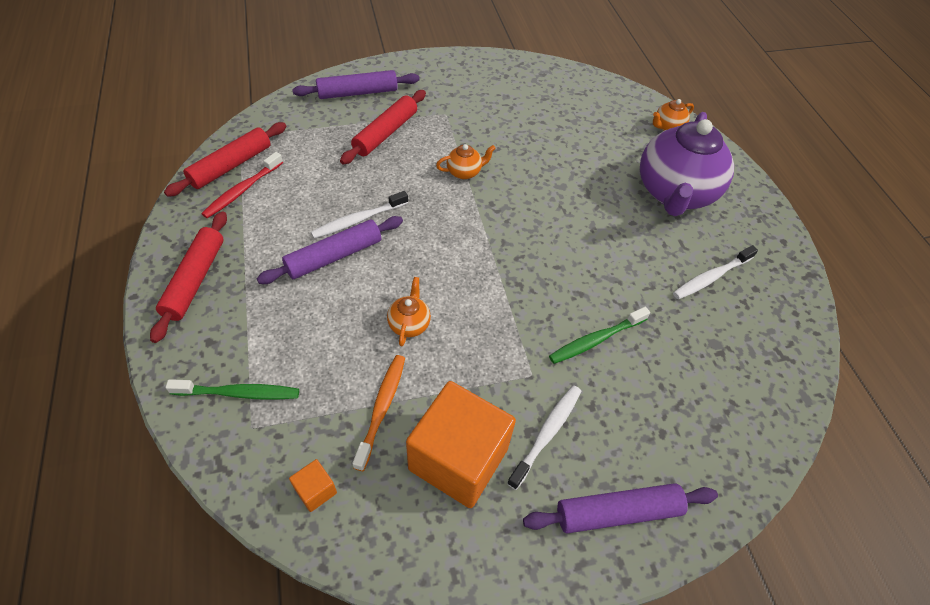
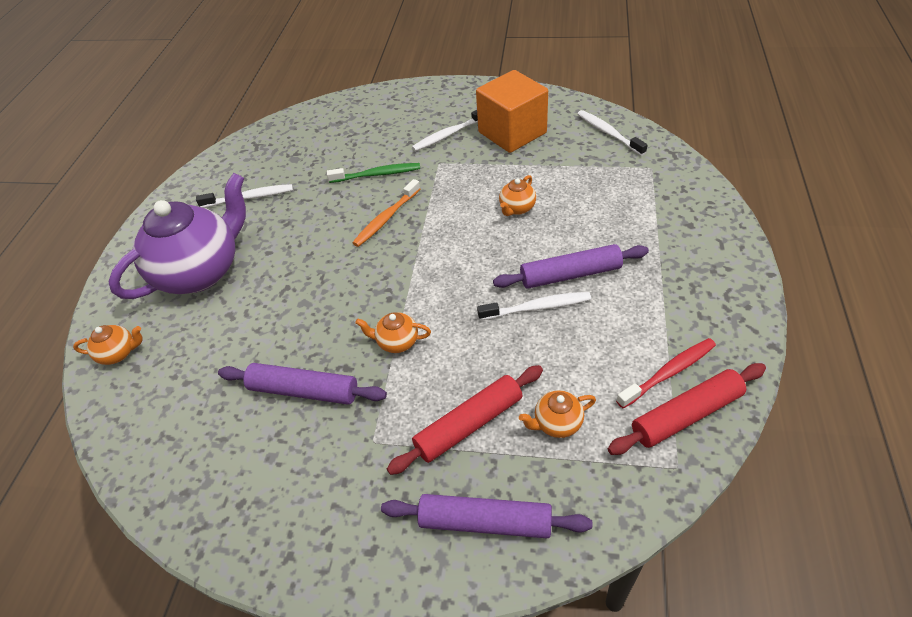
camera: 150 degrees left, 5 degrees down
(195, 280) = (711, 277): red rolling pin -> none
(239, 393) = (662, 188): green toothbrush -> none
(315, 490) = (608, 133): orange cube -> white toothbrush
(324, 145) = (557, 423): none -> orange teapot
(381, 408) = (555, 163): orange toothbrush -> orange toothbrush (386, 218)
(618, 512) = (430, 100): purple rolling pin -> purple rolling pin (304, 390)

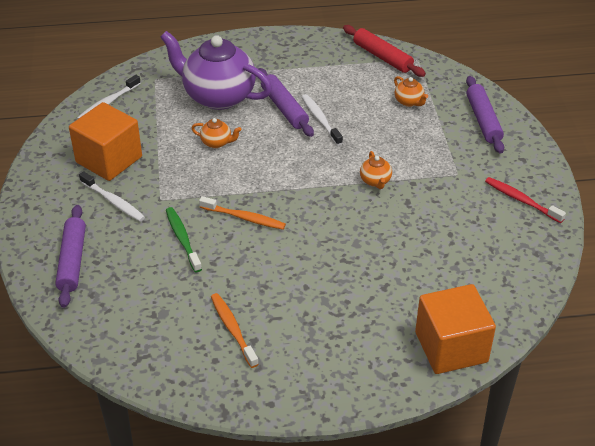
camera: 110 degrees left, 5 degrees down
(119, 353) = (451, 347): orange teapot -> orange cube
(201, 272) = (343, 328): purple teapot -> purple teapot (218, 96)
(249, 197) = (233, 329): white toothbrush -> orange toothbrush
(304, 390) = (435, 218): purple rolling pin -> purple rolling pin (72, 261)
(469, 425) = (426, 136): red rolling pin -> none
(668, 372) = (355, 64): red toothbrush -> red toothbrush (521, 200)

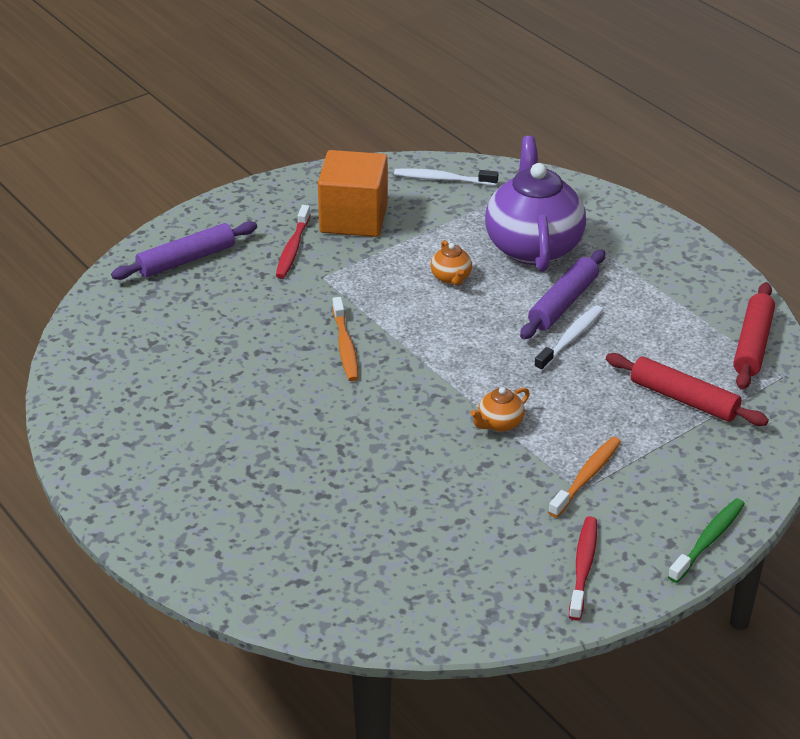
camera: 60 degrees right, 5 degrees down
(113, 201) = (293, 248): white toothbrush -> red toothbrush
(182, 239) = (275, 316): green toothbrush -> green toothbrush (708, 540)
(233, 329) = (170, 404): orange toothbrush -> orange toothbrush (586, 477)
(409, 102) = (683, 399): orange teapot -> red rolling pin
(451, 347) = (264, 584): orange cube -> none
(483, 120) = (716, 479): purple rolling pin -> none

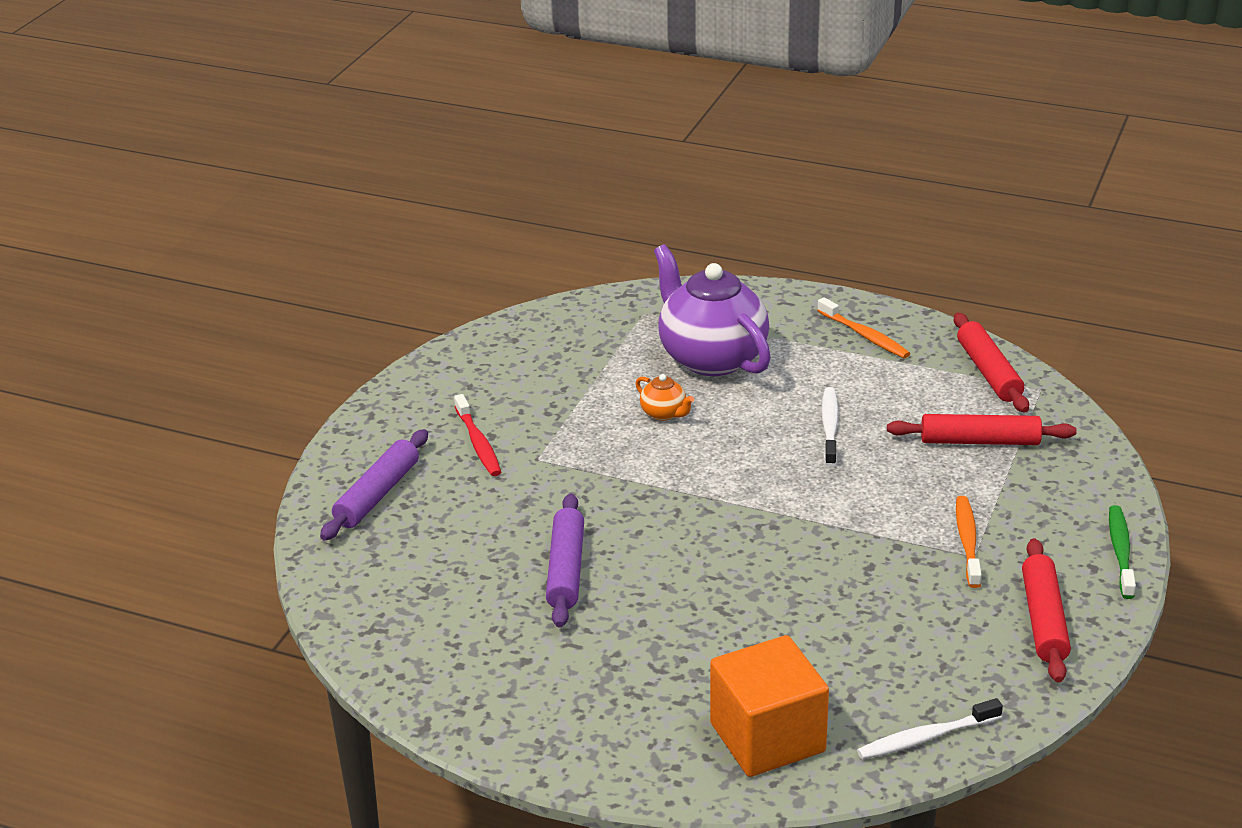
camera: 30 degrees left, 5 degrees down
(345, 346) = (628, 514): orange toothbrush -> orange toothbrush (865, 335)
(354, 218) = (510, 393): orange cube -> orange cube (767, 737)
(443, 179) = (561, 326): white toothbrush -> white toothbrush (926, 738)
(499, 423) = (844, 527): orange teapot -> none
(563, 303) = (790, 398): purple rolling pin -> purple rolling pin (566, 570)
(583, 567) = (1044, 619): red toothbrush -> red rolling pin

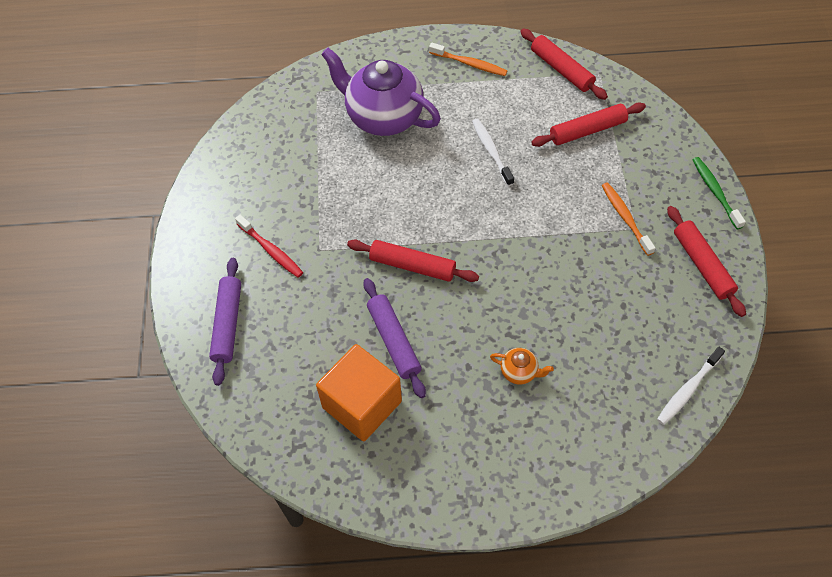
camera: 25 degrees left, 25 degrees up
(643, 507) = (412, 266): none -> red rolling pin
(664, 414) = (380, 178): orange teapot -> orange teapot (519, 372)
(767, 737) = (597, 431): orange cube -> orange cube (362, 404)

